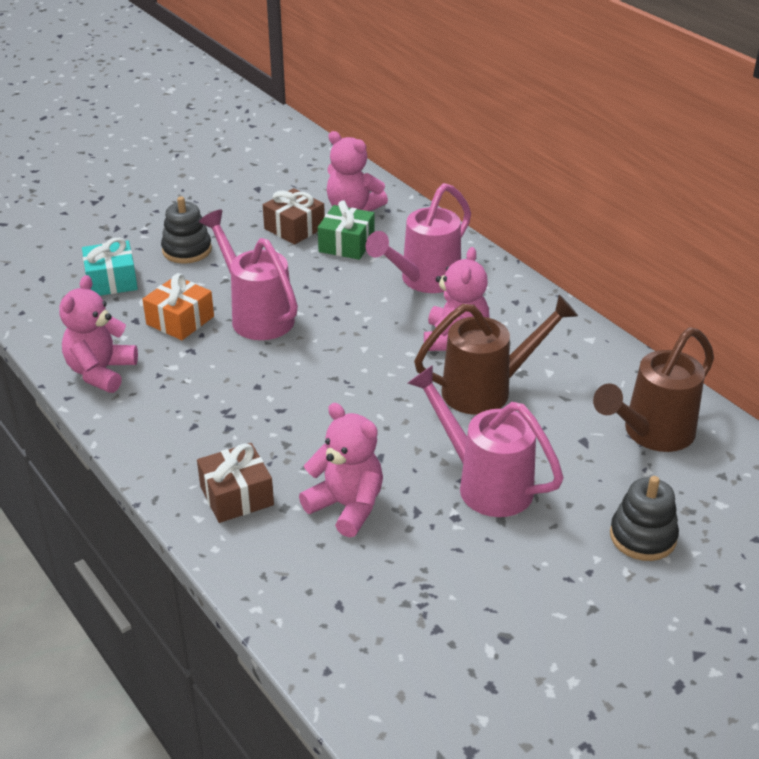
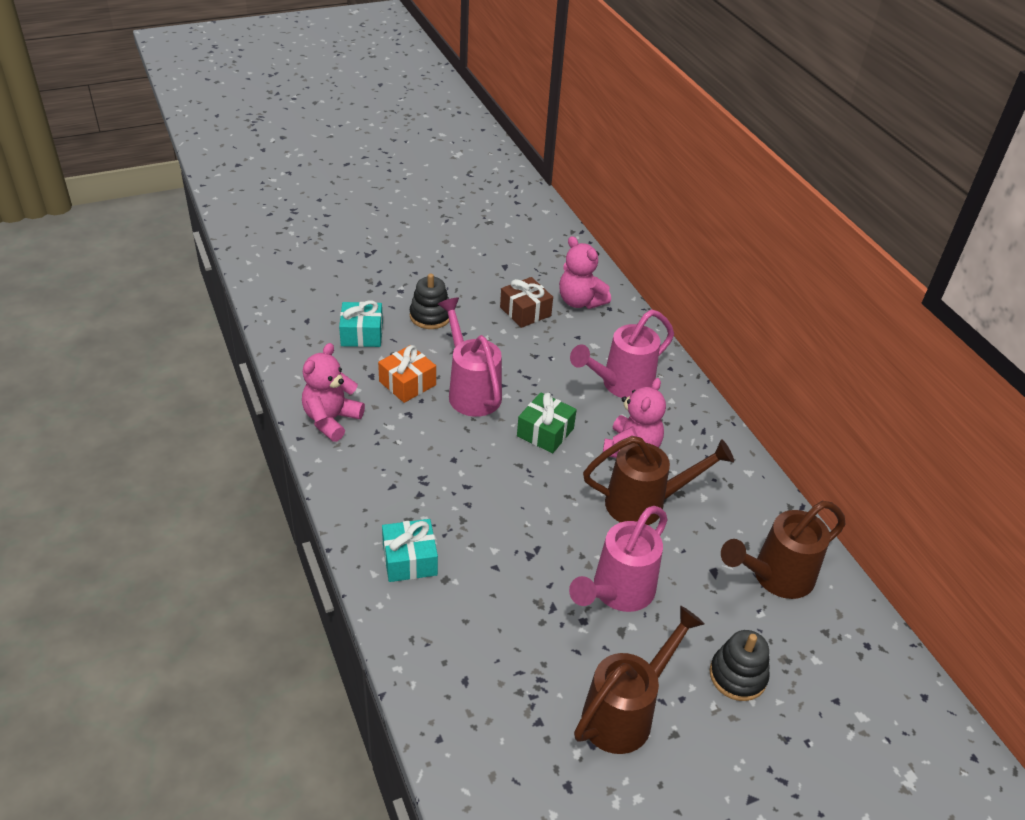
camera: 10 degrees right, 5 degrees up
(236, 495) = (410, 559): brown gift -> turquoise gift
(346, 244) = (565, 336): green gift -> green gift (545, 432)
(346, 506) = (496, 590): pink teddy bear -> none
(484, 483) = (617, 593): pink watering can -> pink watering can turned 105 degrees counterclockwise
(532, 598) = (626, 712): none -> brown watering can

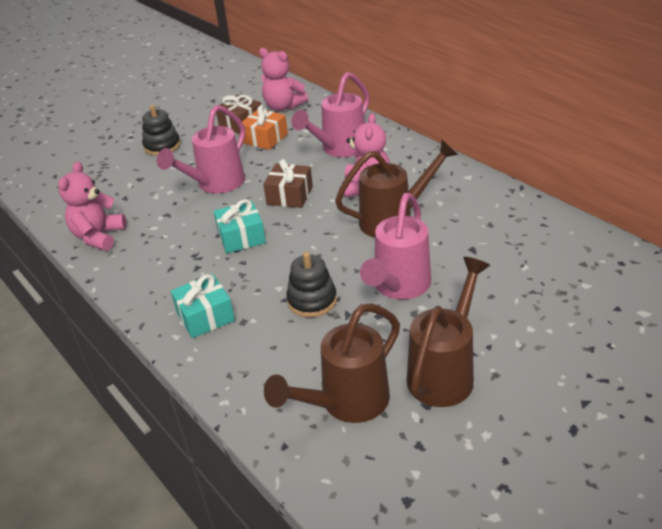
camera: 10 degrees left, 5 degrees down
(362, 334) = (106, 172): turquoise gift -> turquoise gift (241, 237)
(407, 383) = (158, 194): orange gift -> orange gift (265, 138)
(471, 390) = (215, 185): pink watering can -> pink watering can turned 105 degrees counterclockwise
(545, 432) = (290, 195): green gift -> brown gift
(737, 676) = (527, 315): black stacking toy -> black stacking toy (312, 300)
(774, 577) = (523, 239): brown watering can -> brown watering can (346, 404)

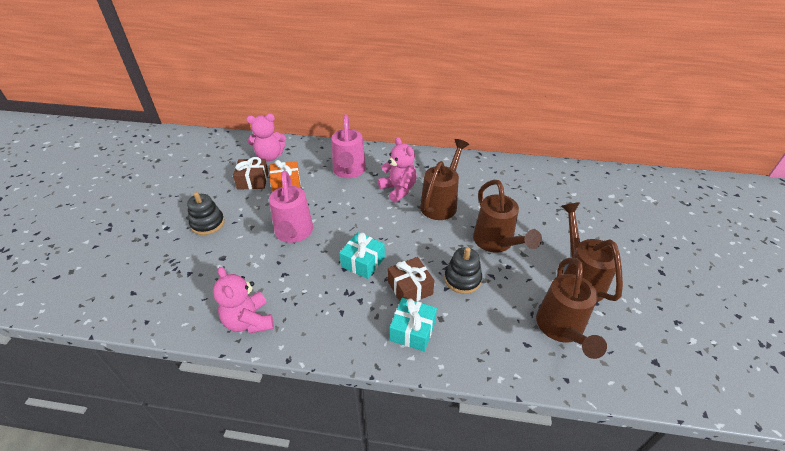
camera: 45 degrees left, 5 degrees up
(290, 195) = (357, 217): brown gift -> brown gift (410, 288)
(398, 287) = (496, 243): pink watering can -> brown watering can

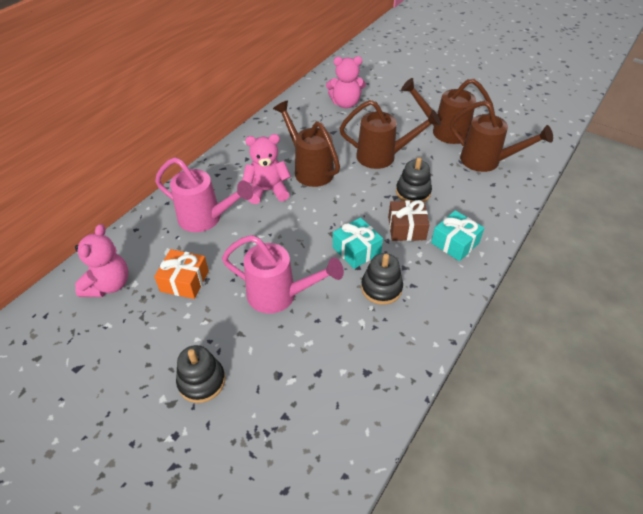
camera: 65 degrees left, 5 degrees up
(249, 321) = (391, 365): pink teddy bear -> pink teddy bear (345, 103)
(253, 181) = (148, 314): brown gift -> none
(328, 291) = (381, 288): none -> black stacking toy

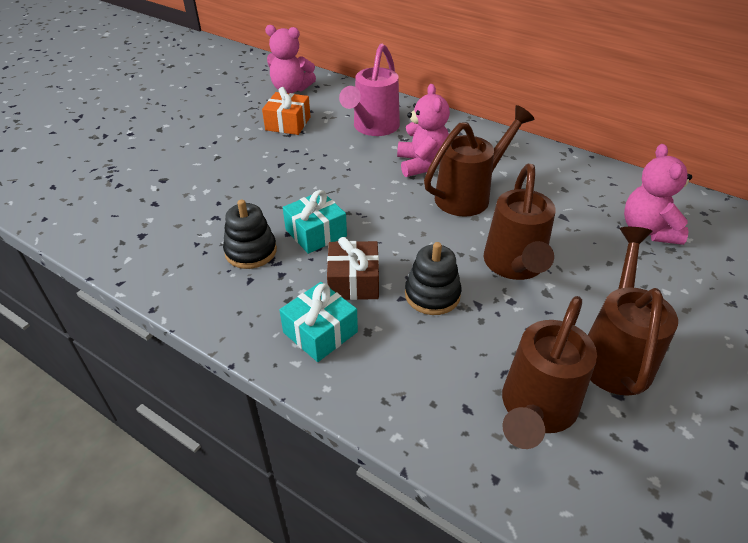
camera: 90 degrees right, 5 degrees down
(201, 381) = (173, 141): black stacking toy -> none
(280, 296) = (257, 178): pink watering can -> none

